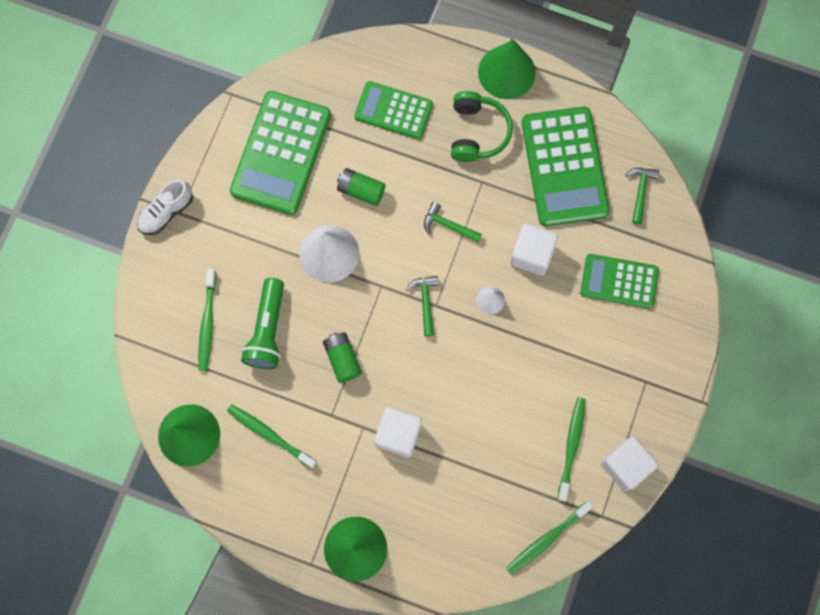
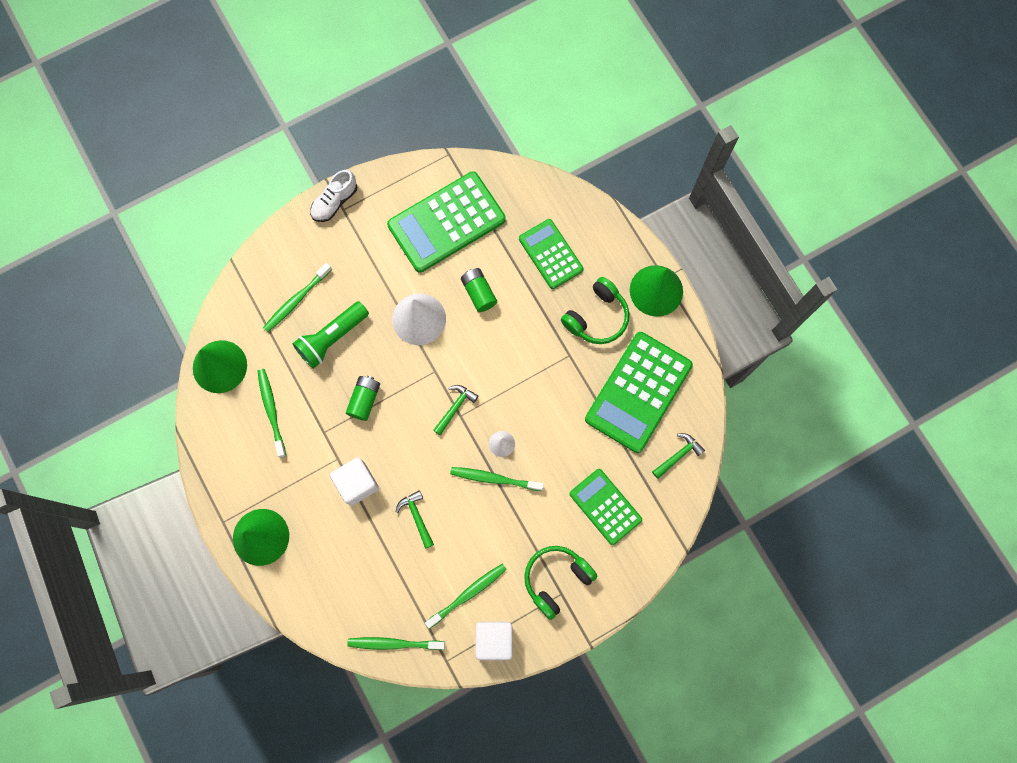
camera: 40 degrees right, 0 degrees up
(166, 212) = (335, 202): white shoe -> white shoe turned 45 degrees counterclockwise
(448, 225) = (518, 366): green hammer -> green hammer (416, 516)
(509, 334) = (494, 478): none -> green toothbrush
(531, 254) = (559, 435): white cube -> none
(632, 373) = (556, 579): none -> green headphones

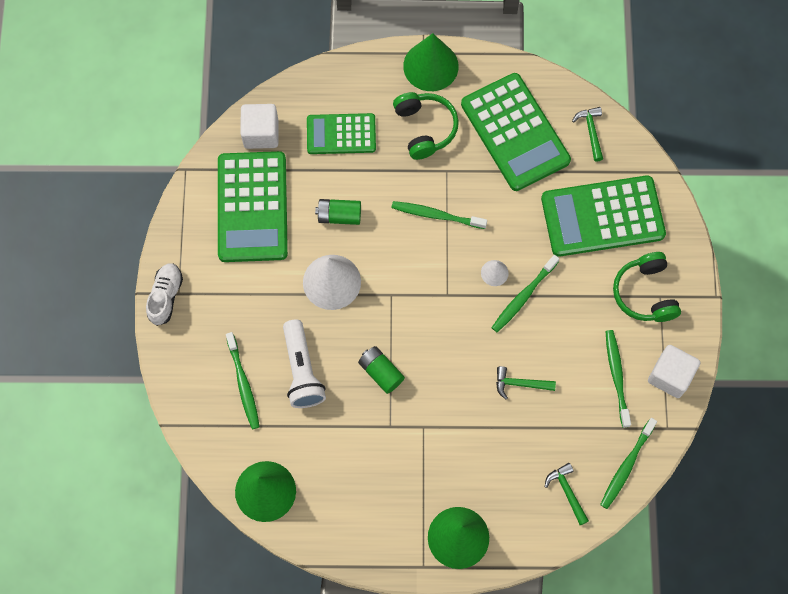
camera: 60 degrees left, 5 degrees down
(271, 411) = (340, 464): green toothbrush -> green toothbrush (436, 215)
(332, 338) = (302, 370): green flashlight -> white flashlight
(335, 202) = (166, 297): white shoe -> white shoe turned 150 degrees counterclockwise
(357, 483) = (457, 421): white cube -> white cube (261, 133)
(455, 407) = (436, 295): green hammer -> green hammer (567, 491)
(605, 506) = (602, 216): green calculator -> green calculator, size x1.63

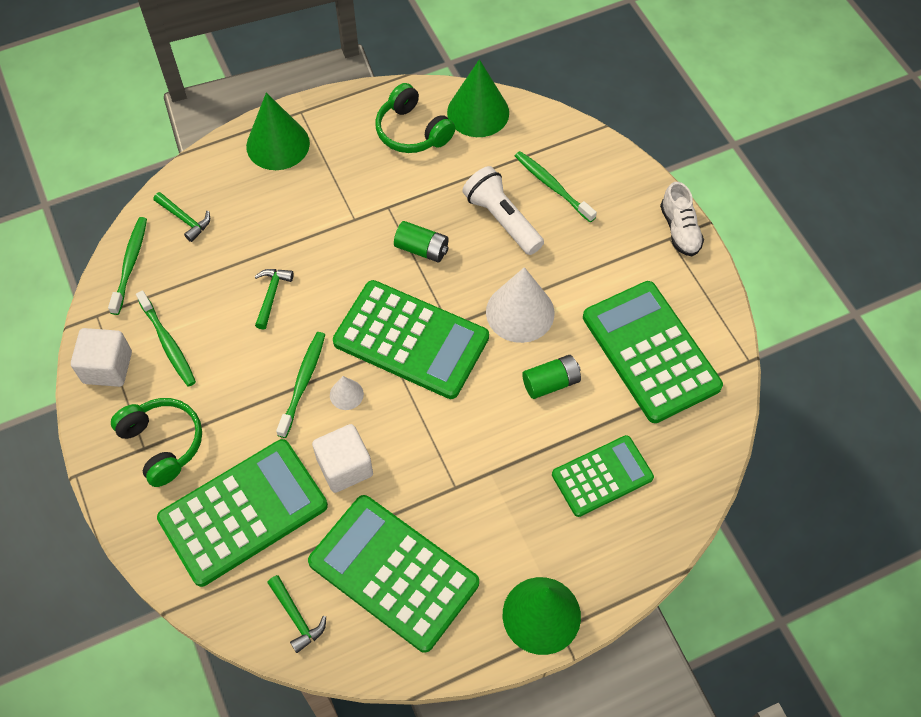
camera: 155 degrees right, 10 degrees down
(261, 133) = (694, 436): white cube -> white cube (345, 467)
(425, 128) = (507, 528): green headphones -> green headphones (412, 131)
(426, 295) = (411, 340): none -> green calculator
(436, 215) = (442, 430): green toothbrush -> none
(520, 384) = (271, 295): green hammer -> green hammer turned 60 degrees counterclockwise

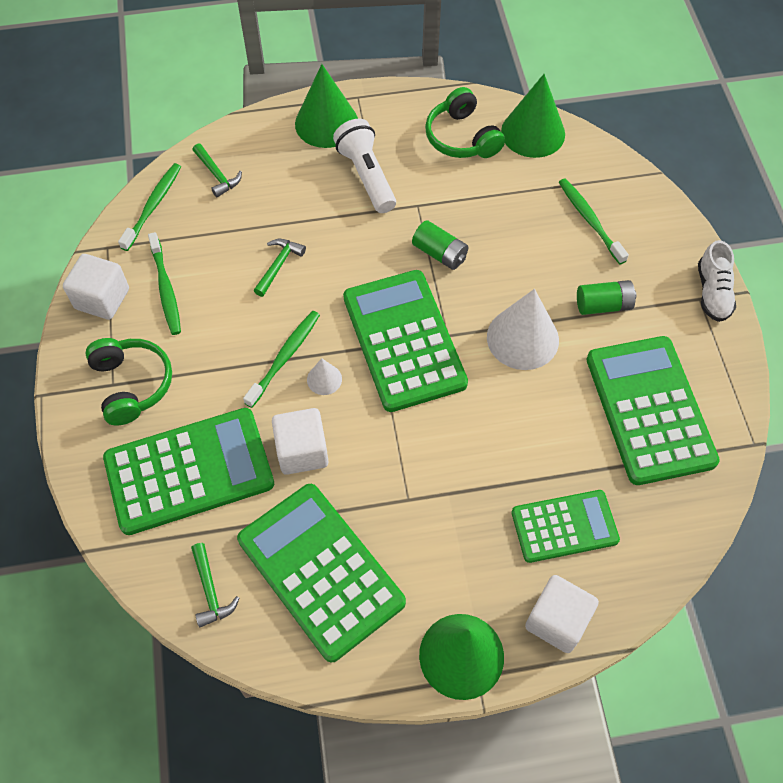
camera: 15 degrees right, 0 degrees up
(411, 340) = (404, 340): green calculator -> green calculator turned 150 degrees counterclockwise
(502, 219) = (529, 242): white flashlight -> white flashlight (366, 176)
(551, 383) = (535, 417): green battery -> green battery (603, 305)
(617, 562) = (557, 621): none -> white cube

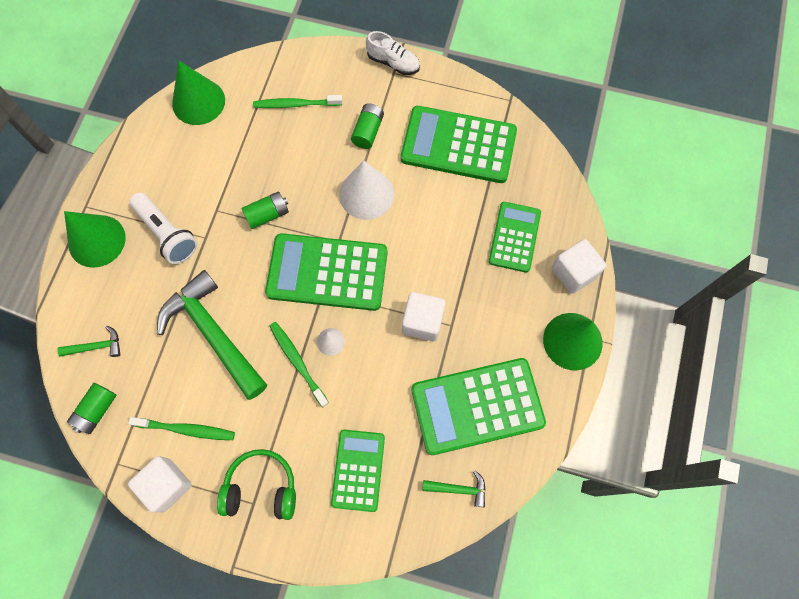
camera: 65 degrees left, 10 degrees up
(153, 206) = (97, 410): green toothbrush -> green battery
(189, 471) = (358, 470): green calculator -> green calculator, size x0.61
(278, 265) = (213, 333): green hammer -> green hammer, size x2.31
(302, 451) = (381, 381): white cube -> white cube (422, 322)
(366, 176) = (167, 234): white flashlight -> white flashlight turned 135 degrees counterclockwise
(462, 137) = (173, 151): green headphones -> none

